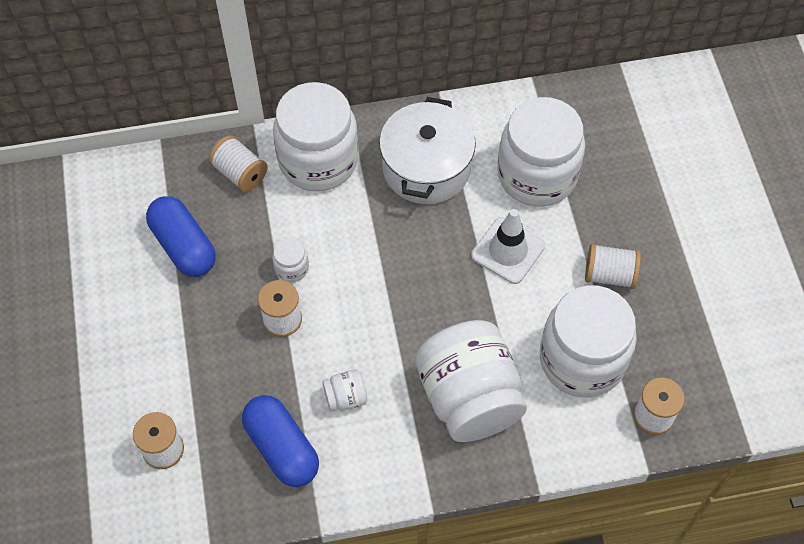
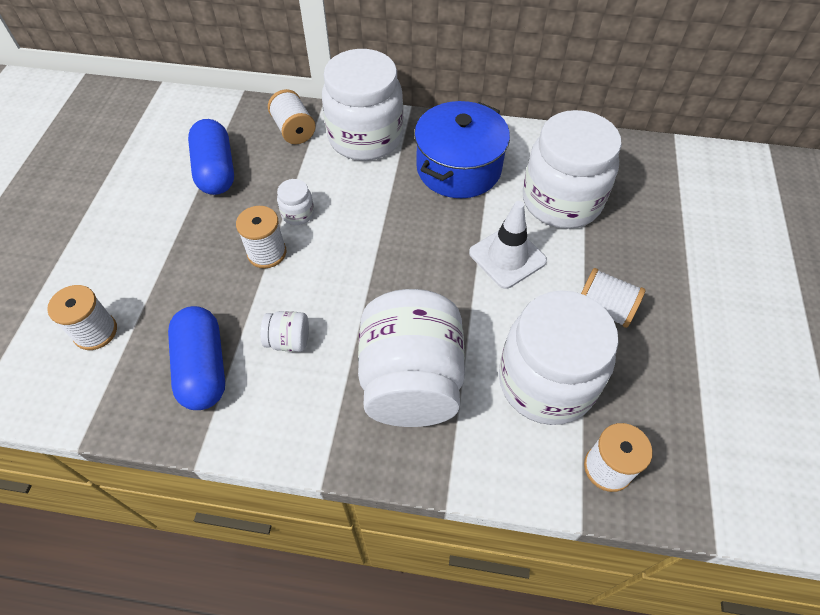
camera: 20 degrees right, 5 degrees down
(426, 168) = (458, 168): white pot -> blue pot

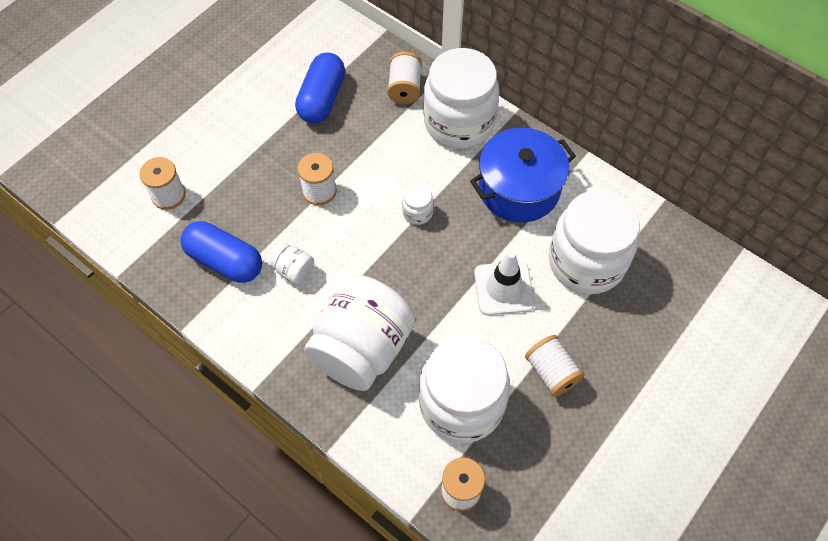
camera: 30 degrees right, 5 degrees up
(203, 368) = (225, 261): blue capsule -> blue capsule turned 75 degrees counterclockwise
(298, 214) = (362, 168): white jar -> white jar (417, 212)

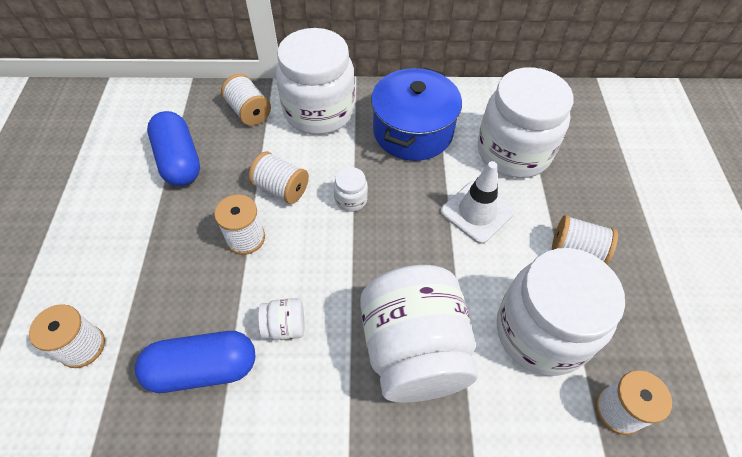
camera: 40 degrees left, 5 degrees down
(375, 169) = (281, 188): none -> white spool

